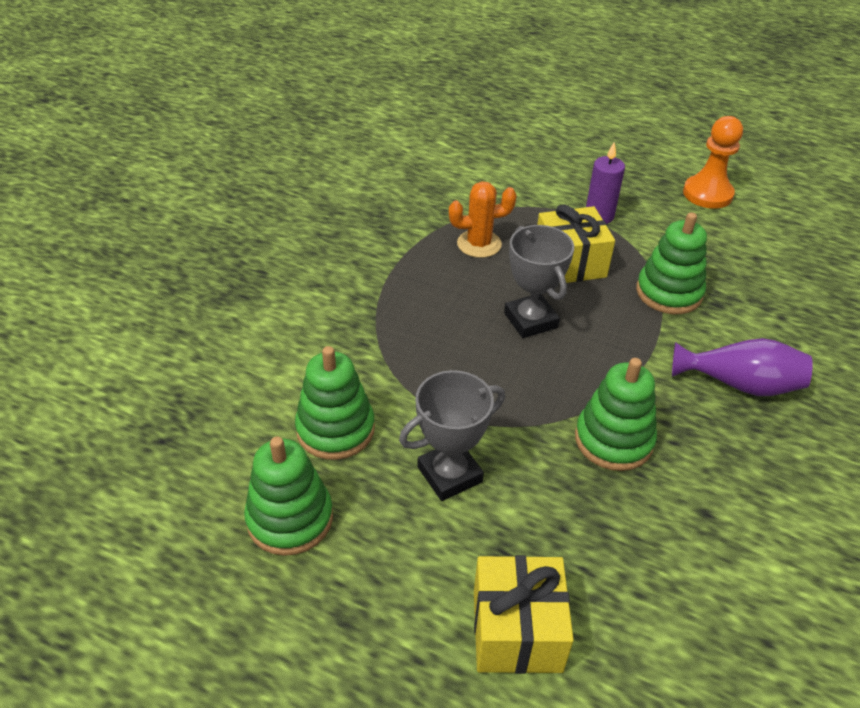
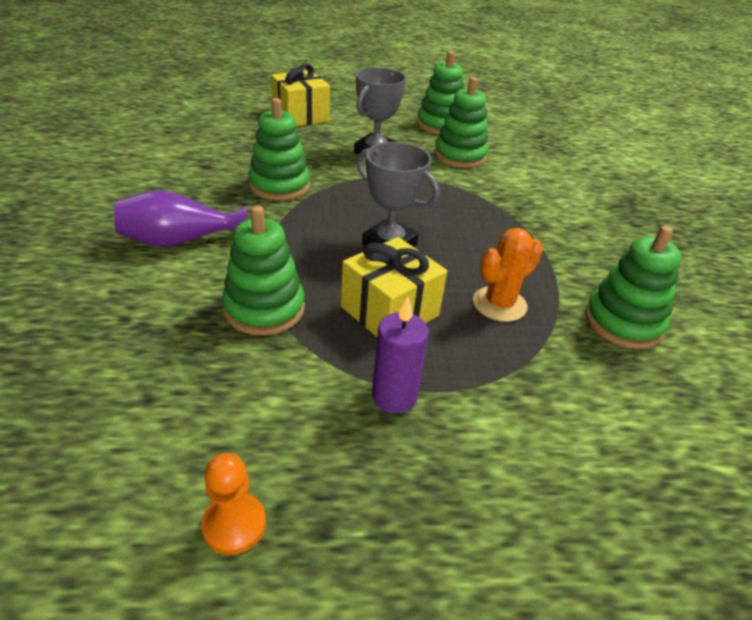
camera: 150 degrees right, 5 degrees down
(400, 208) = (623, 322): none -> green stacking toy
(707, 194) = (234, 525): orange pawn -> orange pawn, size x0.64

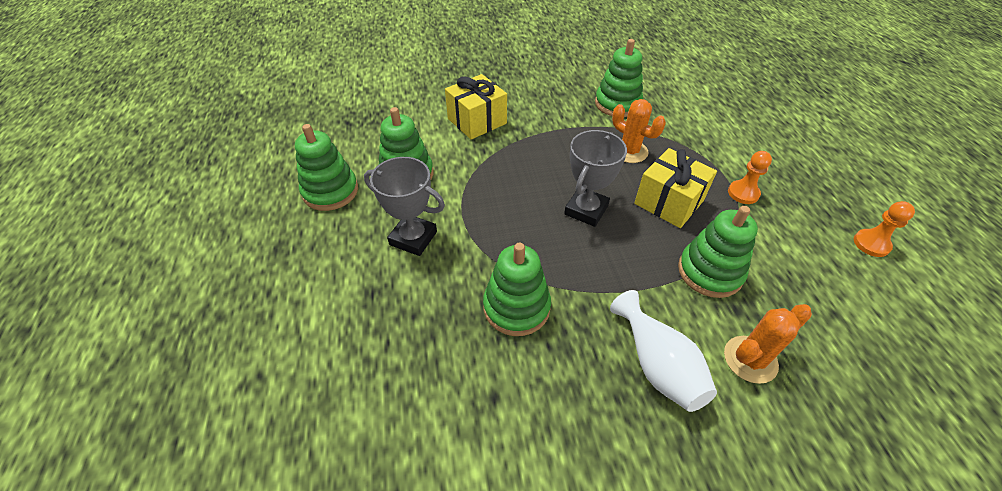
camera: 95 degrees left, 10 degrees up
(143, 299) = (750, 359): none -> orange cactus
(179, 241) = (657, 365): purple vase -> white vase
(300, 115) = (315, 329): yellow gift -> yellow gift (477, 121)
(394, 396) = (743, 193): purple candle -> orange pawn

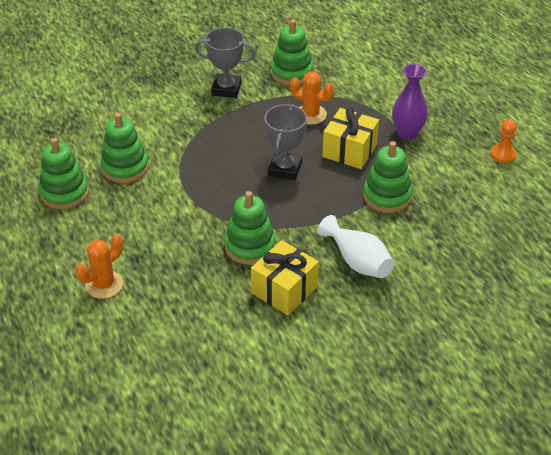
camera: 15 degrees left, 5 degrees down
(413, 238) = (152, 215): grey trophy -> grey trophy (226, 89)
(477, 121) = (169, 110): yellow gift -> yellow gift (284, 290)
(743, 193) = (407, 133): orange pawn -> purple vase
(750, 359) = (419, 246): orange cactus -> orange cactus (104, 284)

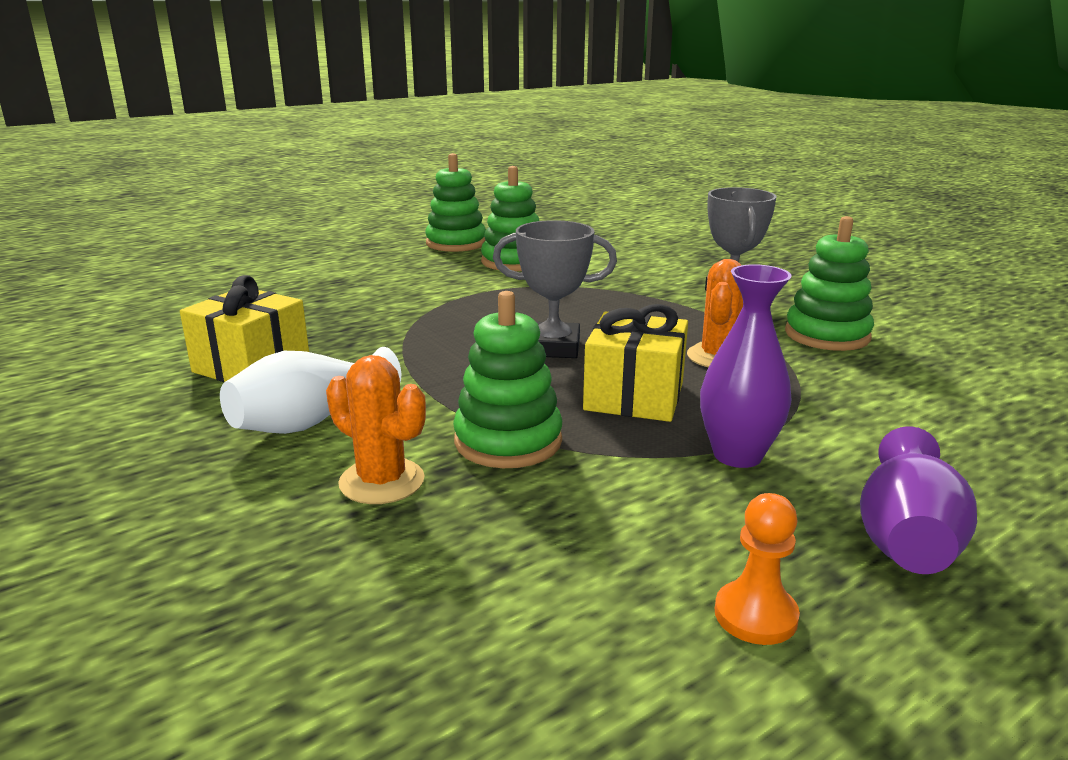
camera: 80 degrees right, 20 degrees down
(104, 284) = (292, 271): orange cactus -> orange cactus (382, 481)
(250, 246) = (357, 337): green stacking toy -> none
(465, 111) = (905, 538): none -> purple vase

